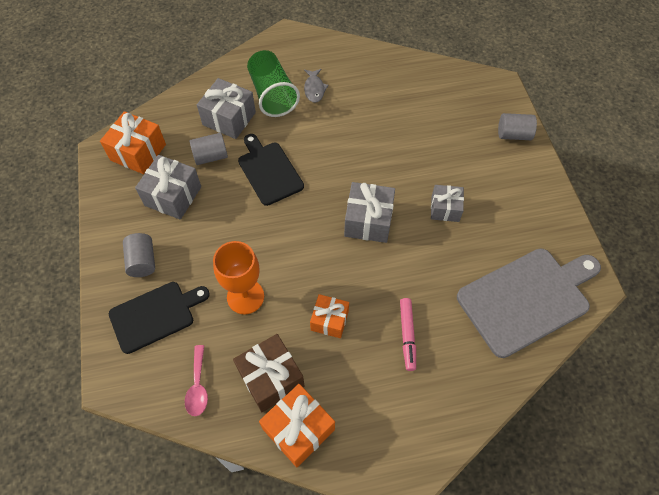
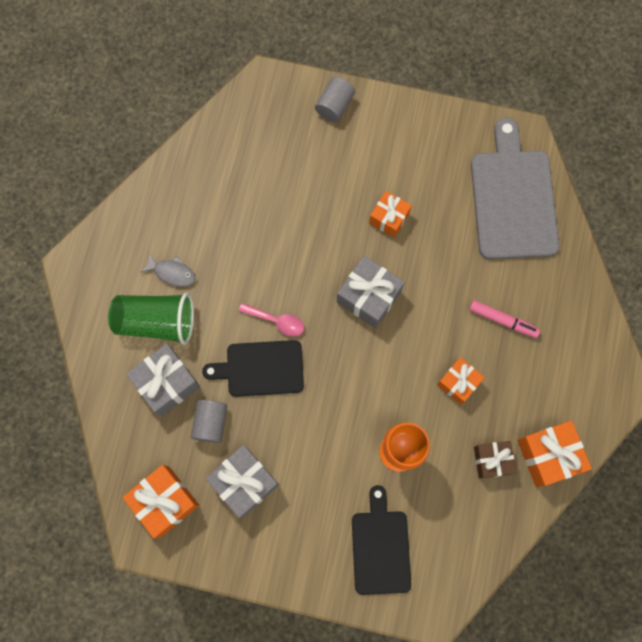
camera: 65 degrees left, 15 degrees up
(142, 261) = (312, 541): grey cylinder -> none
(198, 386) = (472, 531): pink spoon -> pink spoon (277, 321)
(271, 378) = (492, 460): brown gift -> brown gift, size x0.65
(445, 209) = (389, 218): grey gift -> orange gift

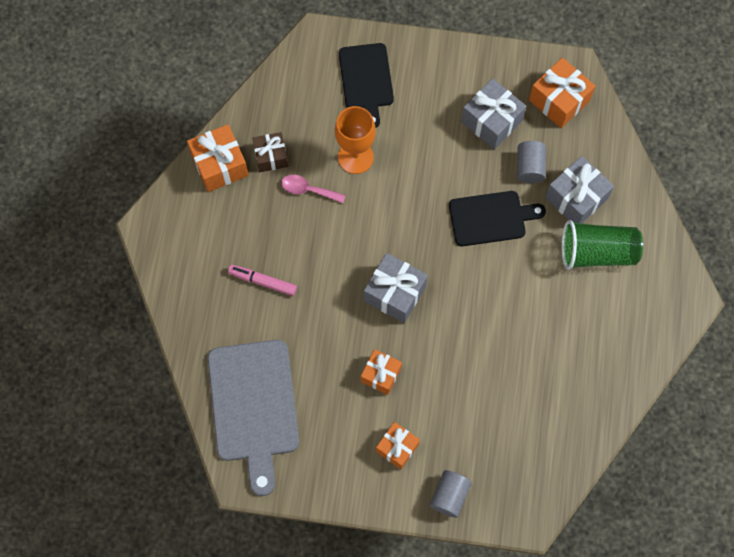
camera: 175 degrees right, 5 degrees down
(172, 273) = (591, 300): grey fish -> none
(277, 321) = (481, 263): pink spoon -> pink spoon (308, 190)
(458, 383) = (304, 220): orange gift -> orange gift (397, 448)

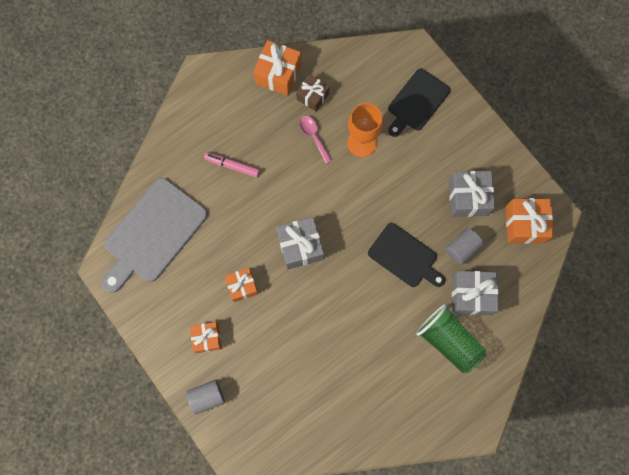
camera: 45 degrees right, 5 degrees up
(263, 281) = (232, 166): pink marker -> pink marker turned 45 degrees counterclockwise

